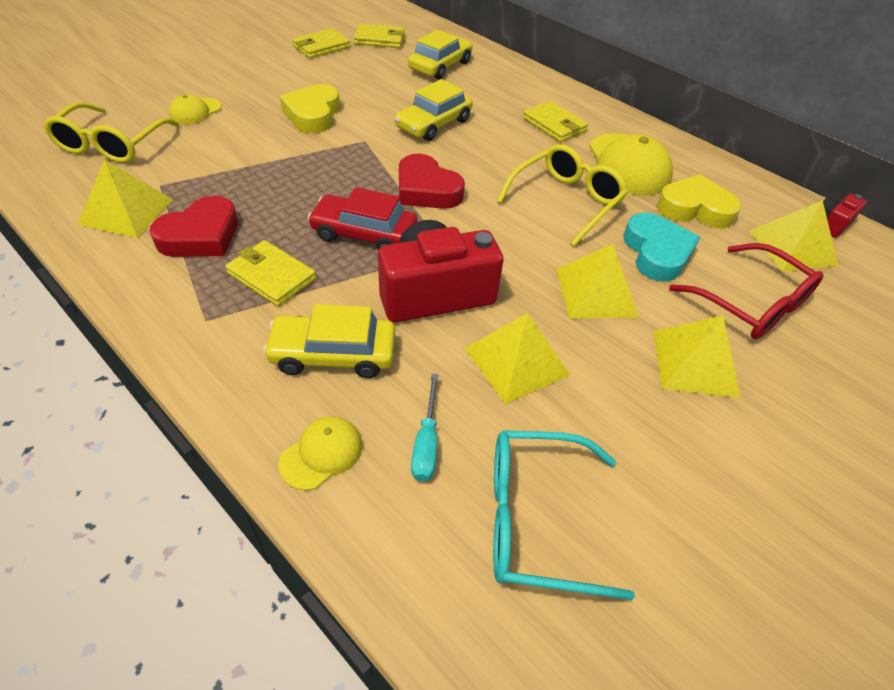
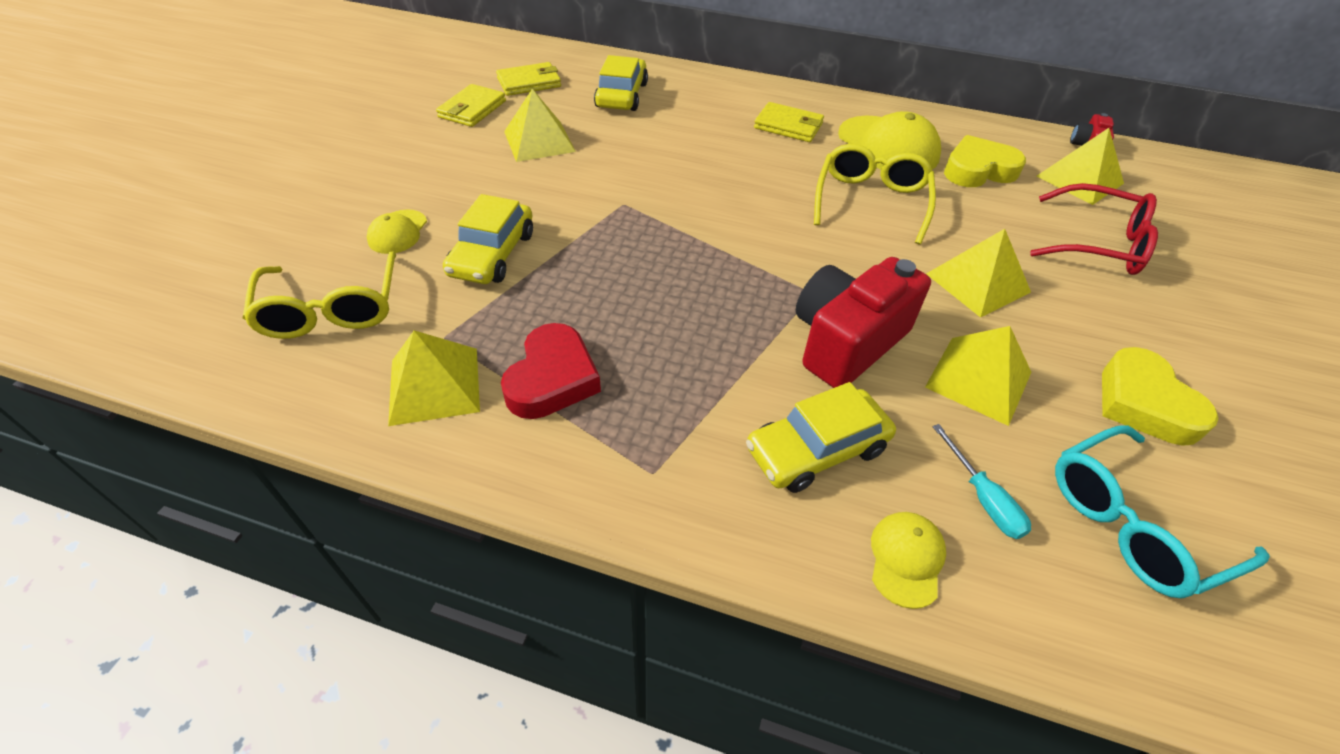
camera: 25 degrees left, 0 degrees up
(271, 276) = (674, 392): yellow wallet -> none
(313, 114) = (540, 192): yellow heart -> yellow heart (1144, 403)
(364, 234) = (722, 307): red car -> none
(426, 190) = (736, 236): red heart -> none
(433, 124) = (675, 162): yellow car -> yellow car (493, 254)
(656, 252) = (988, 224): turquoise heart -> none
(695, 363) = (1109, 316): yellow pyramid -> yellow pyramid (539, 141)

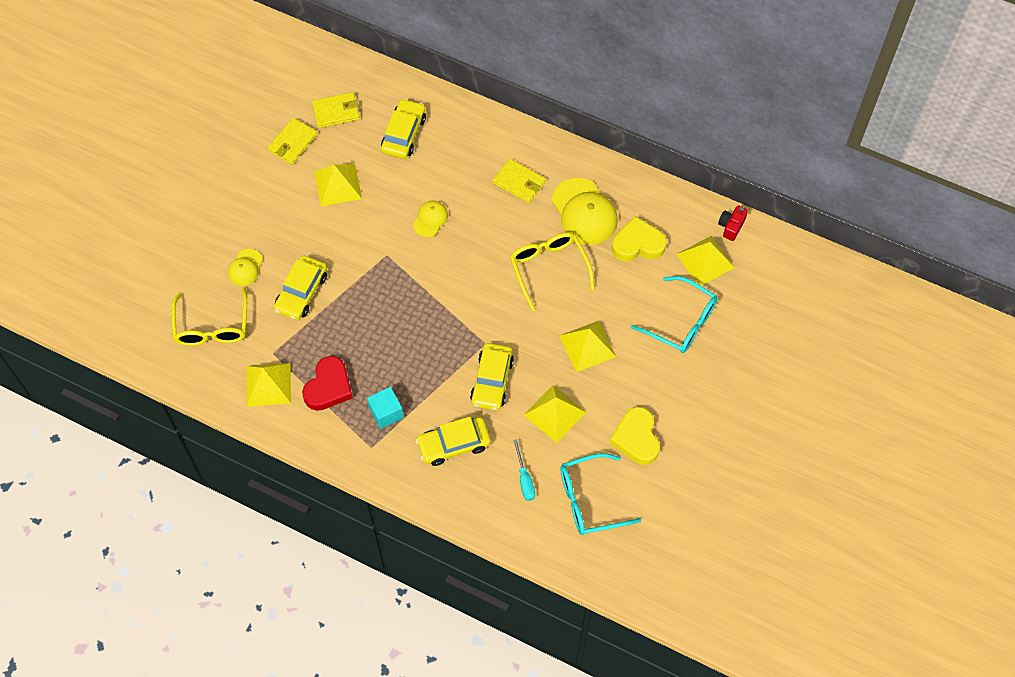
camera: 10 degrees right, 15 degrees up
(670, 409) = (386, 412): none -> turquoise cube
(846, 342) = (492, 381): red camera -> yellow car
(870, 202) = (549, 269): yellow glasses -> yellow glasses turned 45 degrees counterclockwise
(906, 559) = (476, 503): yellow cap -> yellow cap (430, 219)
(1096, 243) = (681, 321): red glasses -> turquoise glasses

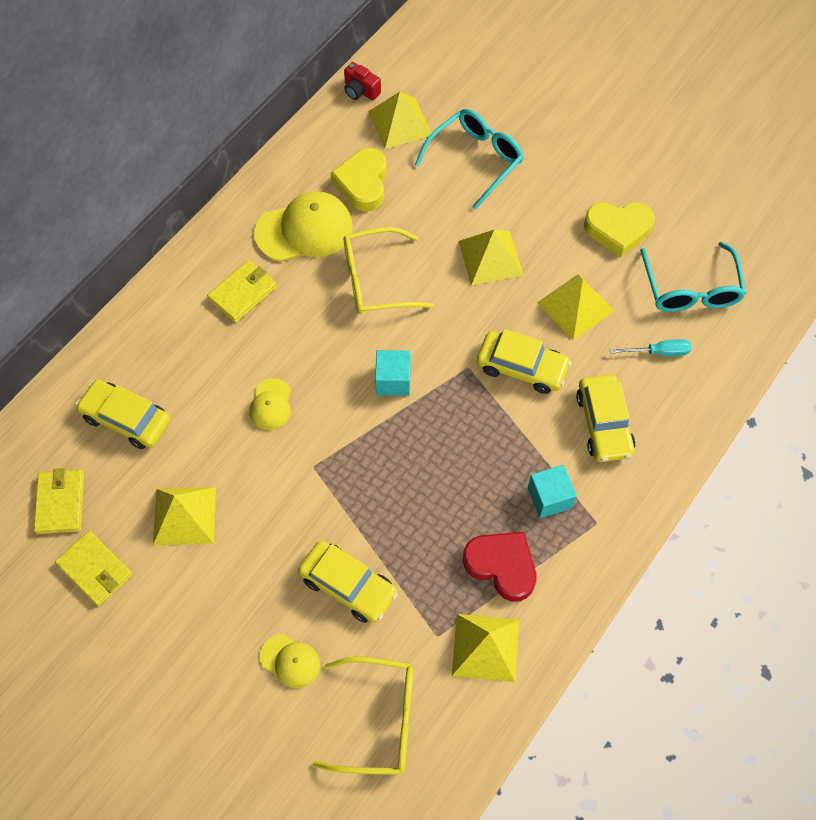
camera: 80 degrees left, 0 degrees up
(430, 219) = (271, 404): yellow cap -> yellow cap turned 120 degrees counterclockwise
(464, 294) = (393, 380): none -> turquoise cube

